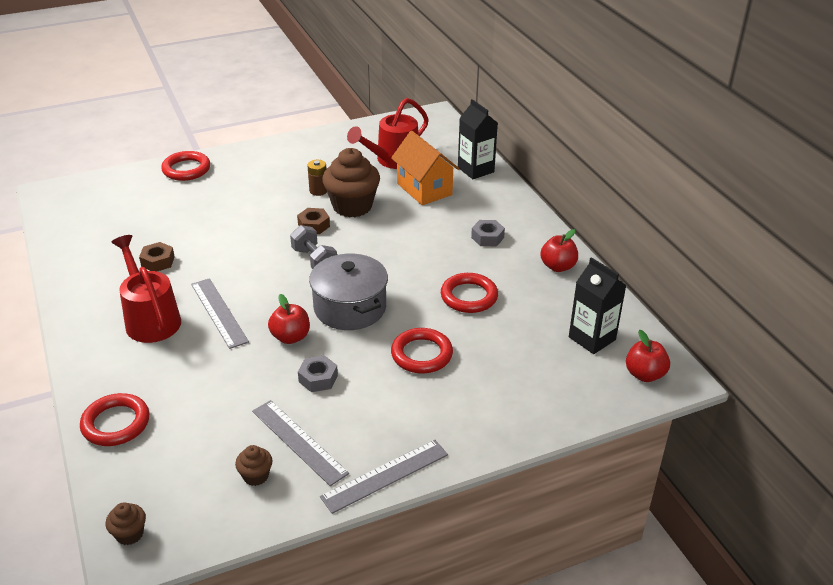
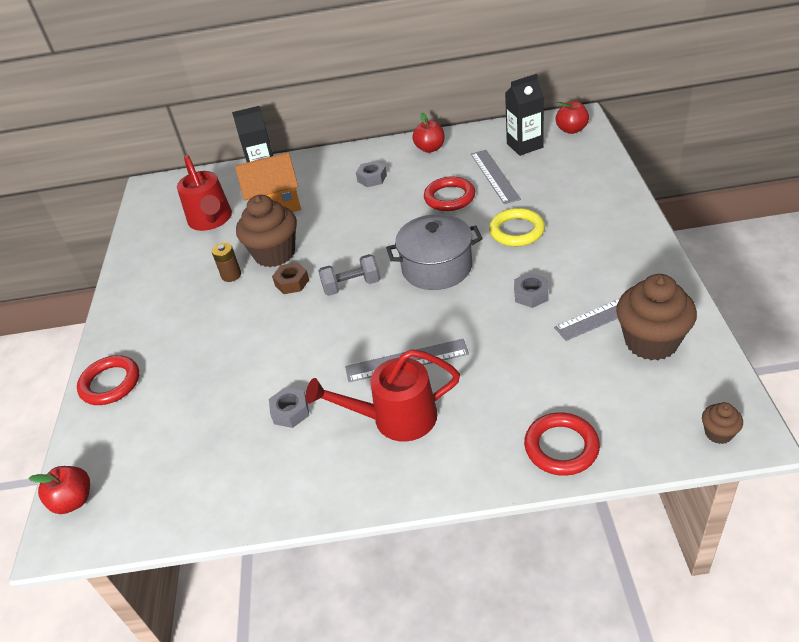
camera: 65 degrees left, 5 degrees up
(158, 262) = (290, 412): brown nut -> grey nut
(256, 476) = (651, 342): brown cupcake -> brown cupcake, size x2.19
(290, 337) = (466, 309): red apple -> red apple (74, 501)
(385, 475) = (659, 264): grey ruler -> grey ruler (494, 176)
(421, 354) = (516, 231): red ring -> yellow ring

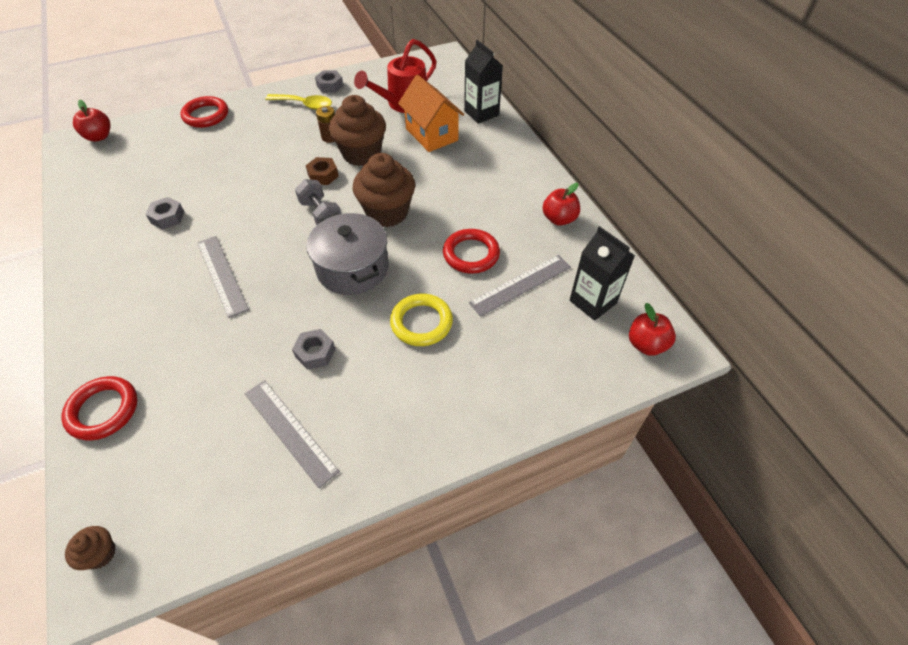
camera: 65 degrees right, 10 degrees up
(156, 294) = (304, 105): none -> yellow spoon
(372, 178) = (491, 187): grey nut -> grey nut (330, 86)
(394, 419) = (153, 283): red watering can -> none
(651, 342) = (242, 476): brown cupcake -> brown cupcake (387, 213)

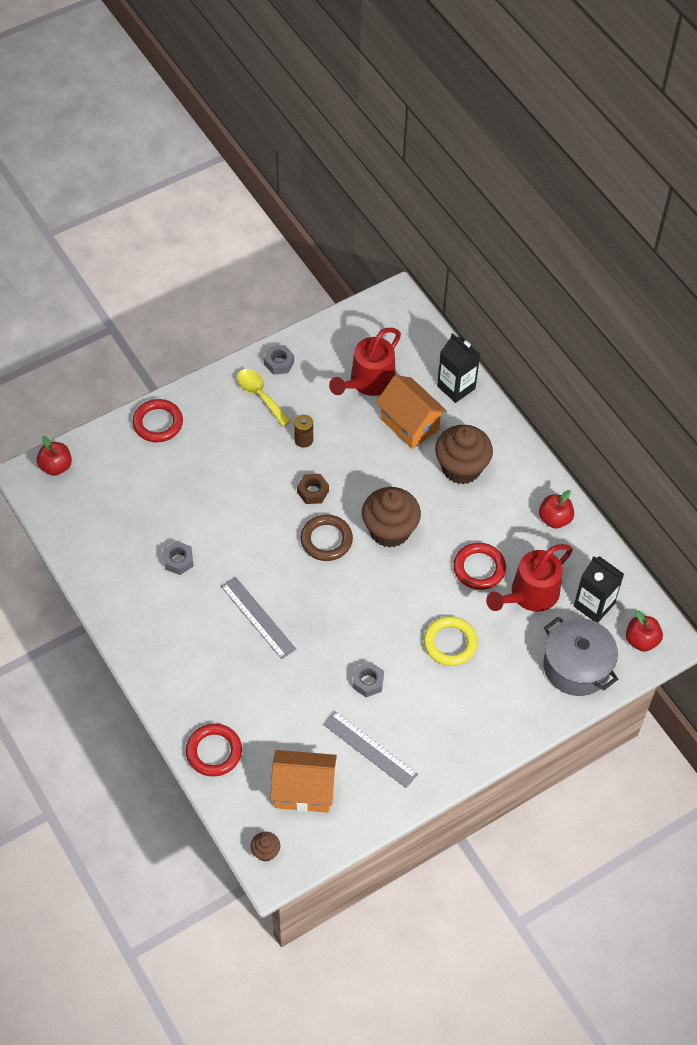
camera: 10 degrees left, 5 degrees up
(187, 474) = (303, 791): none -> orange house
(304, 105) = (260, 395): yellow spoon -> yellow spoon turned 135 degrees counterclockwise
(321, 214) = (326, 540): grey dumbbell -> brown ring
(352, 268) = (375, 596): grey pot -> grey pot (576, 666)
(361, 154) = (343, 459): brown cupcake -> brown cupcake (461, 468)
(521, 285) = (529, 595): grey ruler -> red watering can

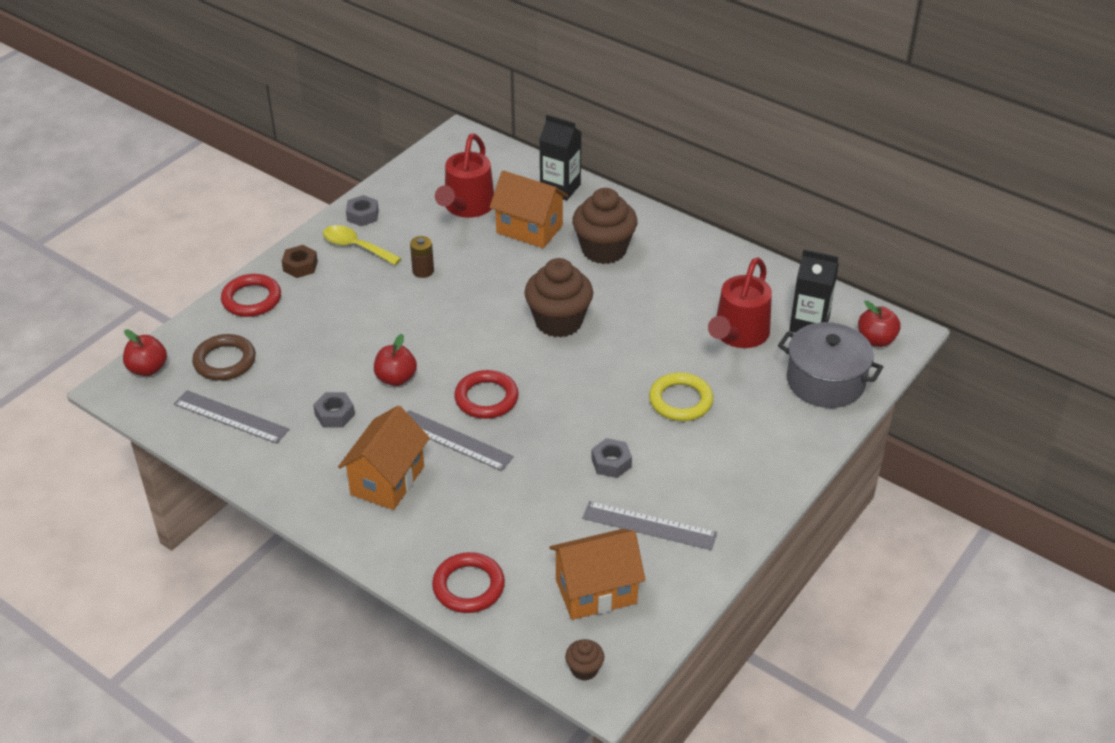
camera: 20 degrees left, 15 degrees down
(101, 535) = (231, 417): none -> grey ruler
(193, 636) = (387, 480): none -> orange house
(313, 491) = (456, 312): brown nut -> brown nut (300, 266)
(326, 540) = (494, 349): brown ring -> brown ring (225, 361)
(479, 568) = (672, 327): red ring -> red ring (486, 398)
(554, 519) = (724, 265): red apple -> red apple (396, 378)

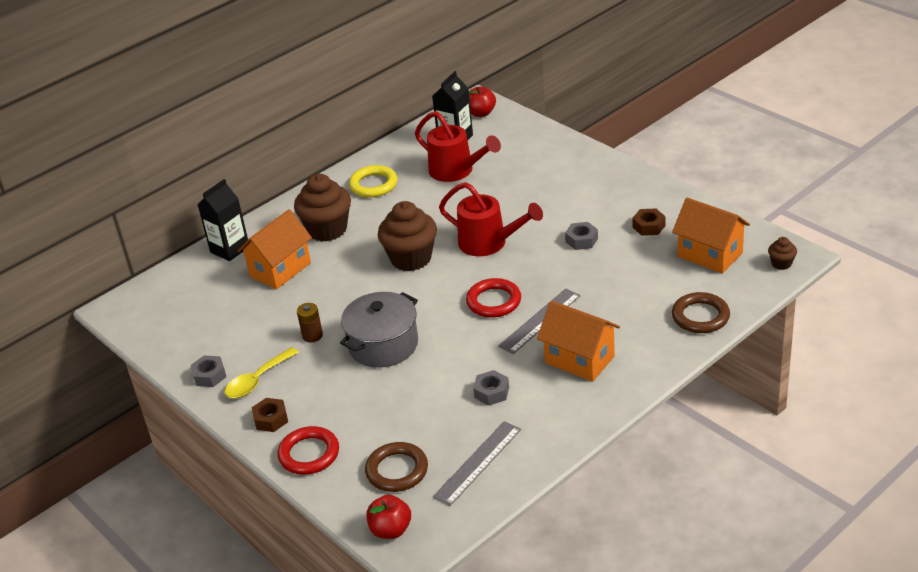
camera: 75 degrees left, 5 degrees down
(396, 378) = (454, 354): red apple -> none
(466, 207) = (230, 306): red watering can -> red watering can (489, 243)
(468, 586) = (700, 316): red ring -> brown ring
(596, 591) = (710, 254): orange house -> orange house turned 45 degrees counterclockwise
(649, 525) = (649, 226): grey ruler -> brown nut
(680, 401) = (522, 203): yellow ring -> yellow ring (373, 185)
(825, 381) = (518, 138): grey pot -> grey pot (383, 345)

